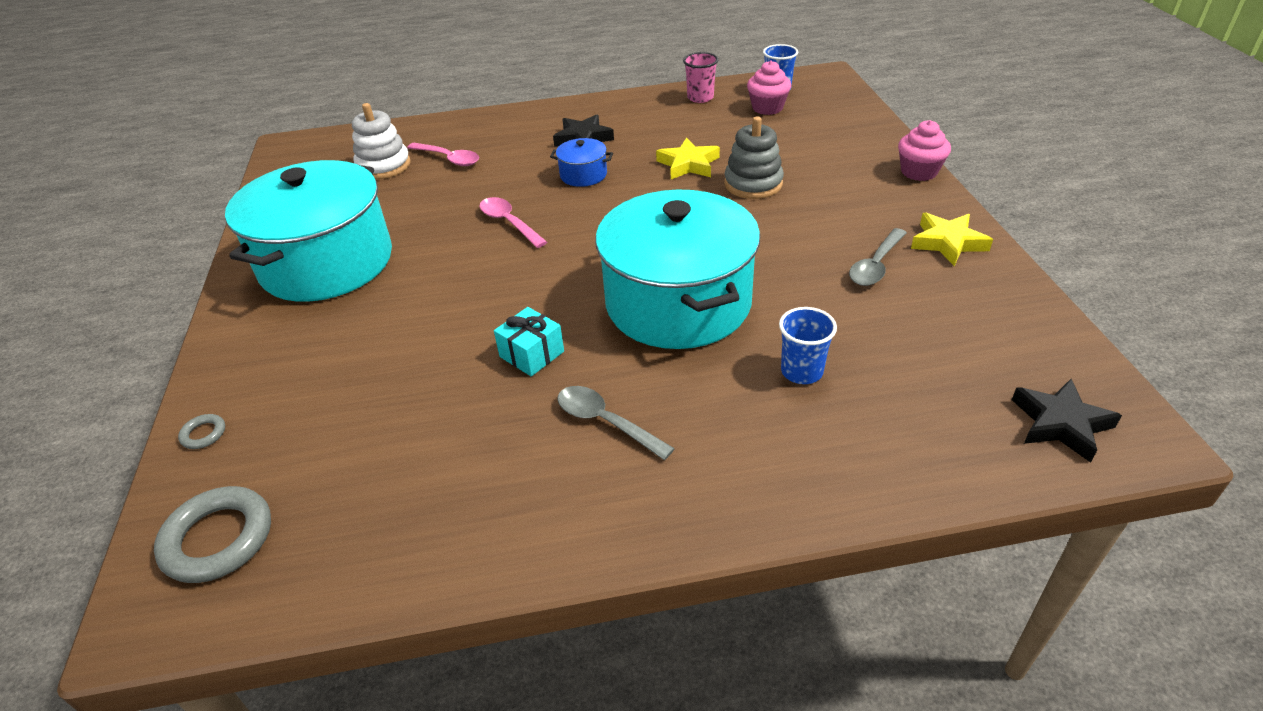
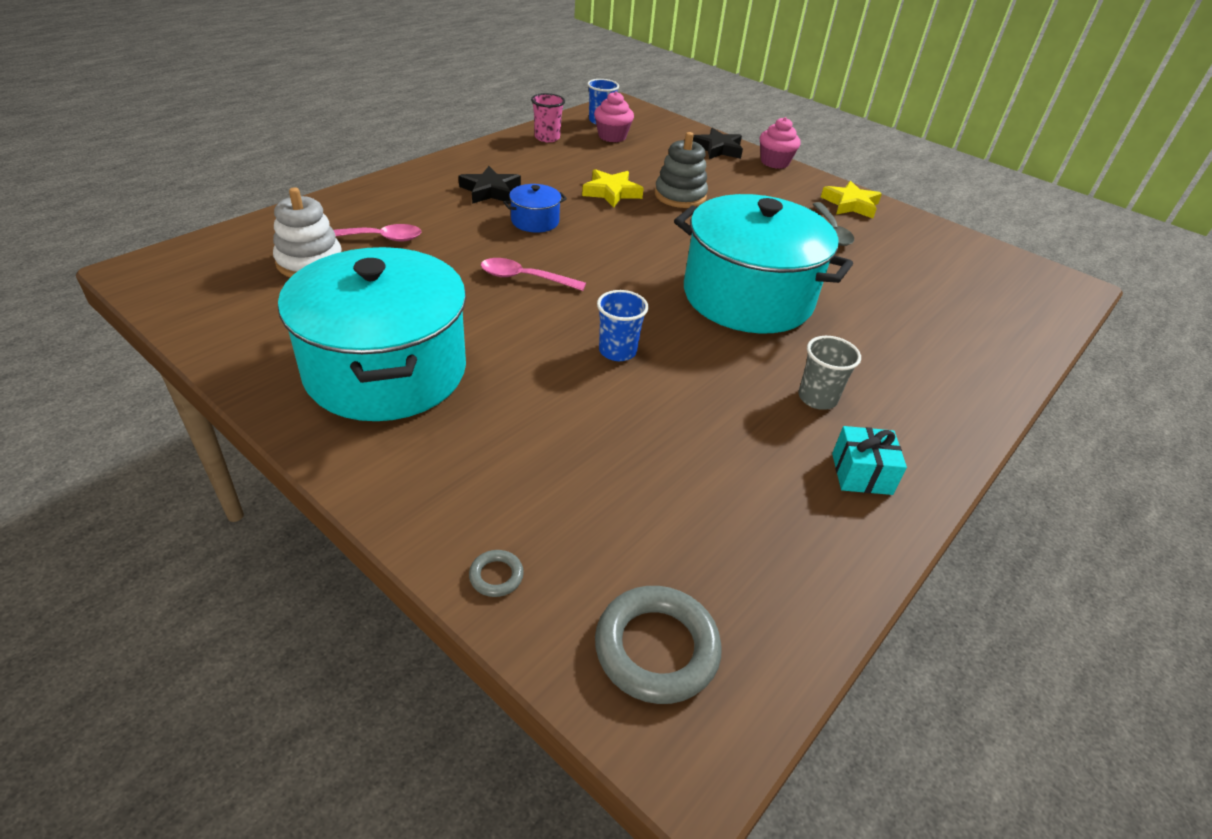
camera: 45 degrees left, 0 degrees up
(532, 354) = (697, 373): turquoise gift -> turquoise gift (861, 473)
(605, 422) = (817, 398): grey spoon -> grey cup
(801, 371) = (882, 314): blue cup -> blue cup (617, 351)
(1060, 424) = (1035, 292): black star -> black star (718, 149)

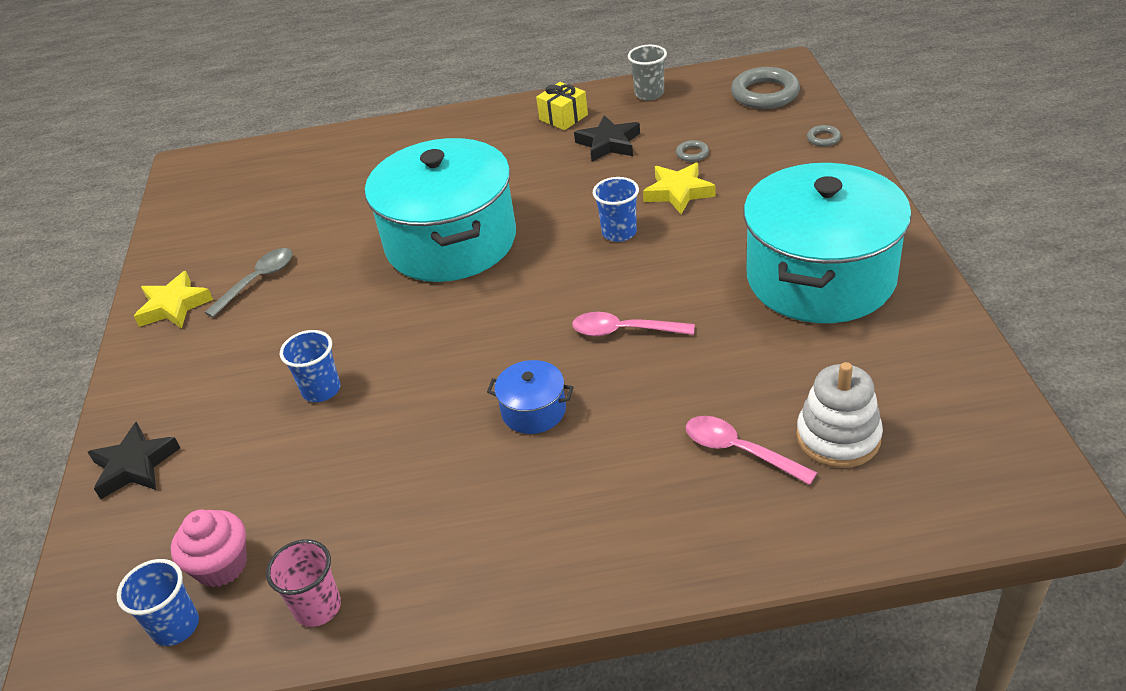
camera: 130 degrees left, 0 degrees up
(490, 191) = (532, 494): black star -> black star (609, 143)
(524, 278) = (624, 331): pink spoon -> pink spoon turned 135 degrees clockwise
(611, 192) = (389, 428): yellow star -> yellow star (678, 192)
(646, 476) = (692, 153): none -> grey ring
(680, 196) = (321, 390): grey stacking toy -> blue cup
(774, 162) = (118, 407): pink cupcake -> none
(817, 398) = (523, 158): grey cup -> grey cup (649, 94)
(861, 473) = (563, 117): turquoise gift -> yellow gift

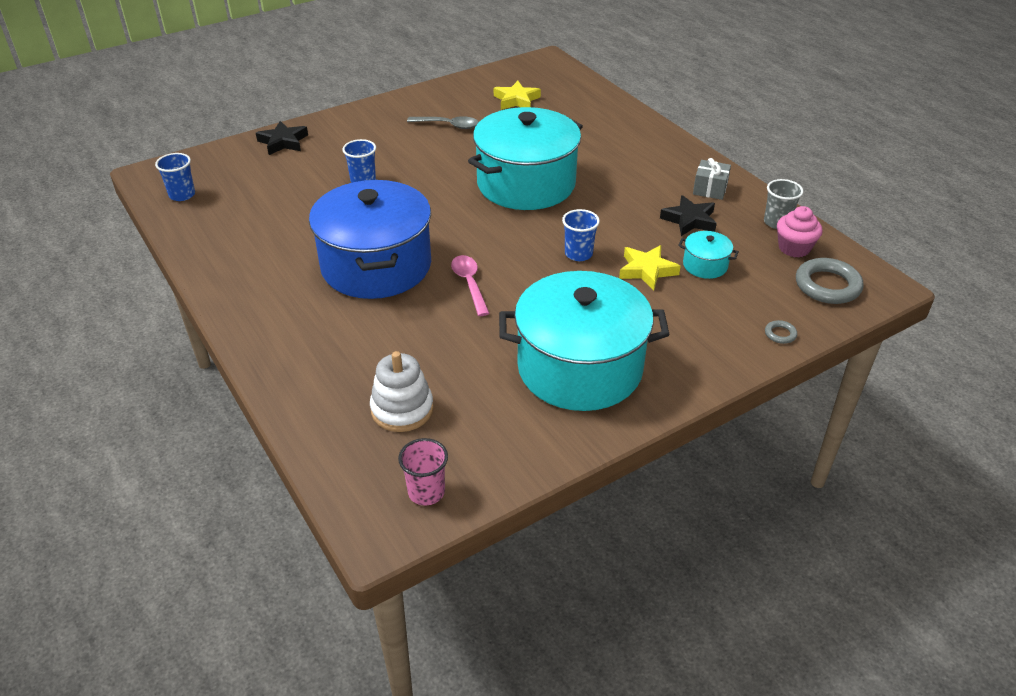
camera: 60 degrees right, 0 degrees up
(174, 306) = (412, 106): yellow star -> yellow star (516, 100)
(221, 566) = (223, 194): pink cupcake -> pink cupcake (794, 248)
(317, 607) = (203, 234): pink cup -> pink cup (426, 492)
(533, 411) = (376, 266): blue pot -> blue pot, size x2.46
(563, 117) = (710, 189): yellow gift -> grey gift
(692, 153) = (705, 265): grey ring -> turquoise pot
(739, 451) = (372, 363): pink spoon -> none

